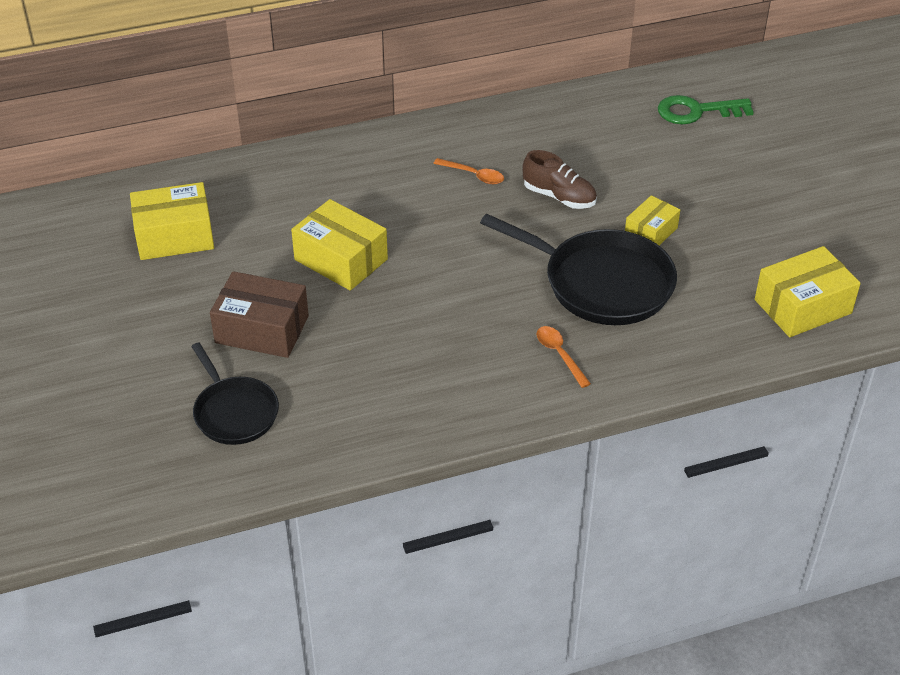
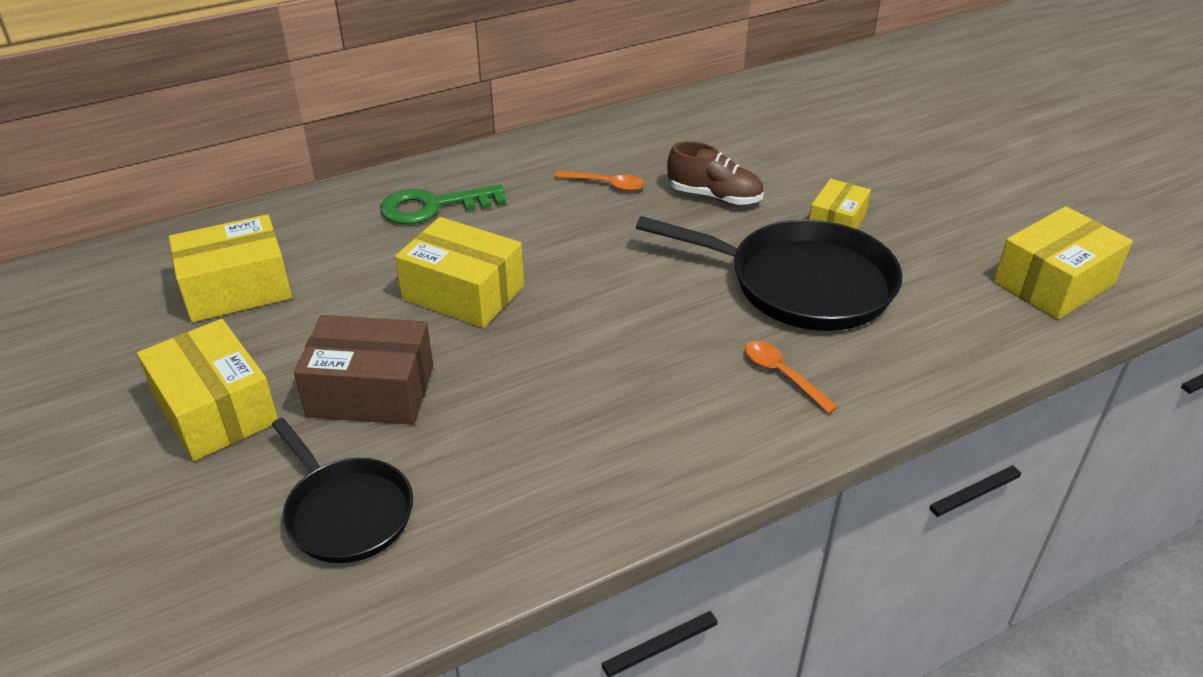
camera: 10 degrees left, 5 degrees down
(154, 329) = (216, 410): none -> yellow box
(697, 111) = (834, 101): green key -> green key (433, 207)

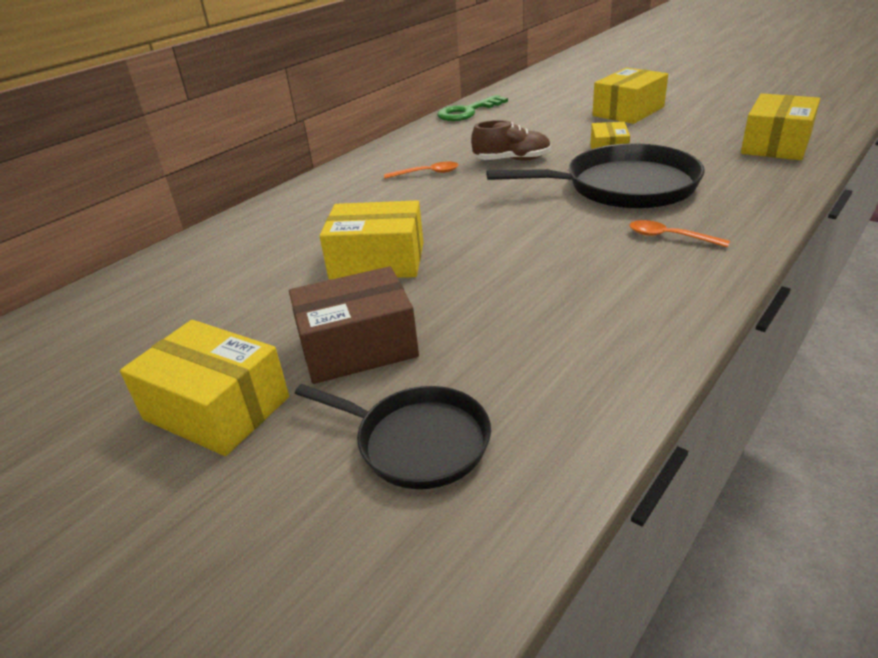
camera: 20 degrees left, 5 degrees down
(237, 289) = (167, 315): yellow box -> yellow box (628, 111)
(433, 207) = (302, 218): green key -> green key (467, 112)

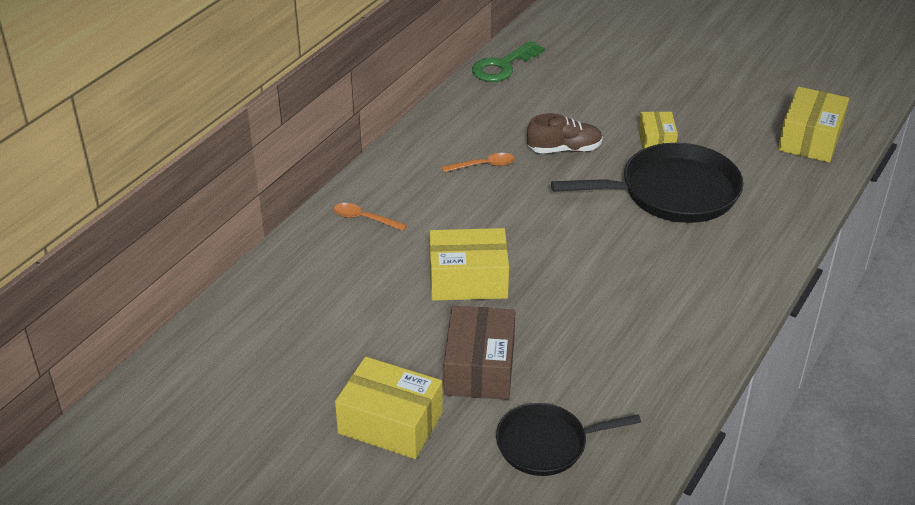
camera: 10 degrees left, 5 degrees up
(358, 346) = (479, 368): brown box -> brown box turned 60 degrees counterclockwise
(417, 442) = (546, 444): black pan -> black pan turned 150 degrees clockwise
(628, 111) = (673, 77): yellow box -> none
(670, 237) = (713, 256): orange spoon -> orange spoon (364, 219)

